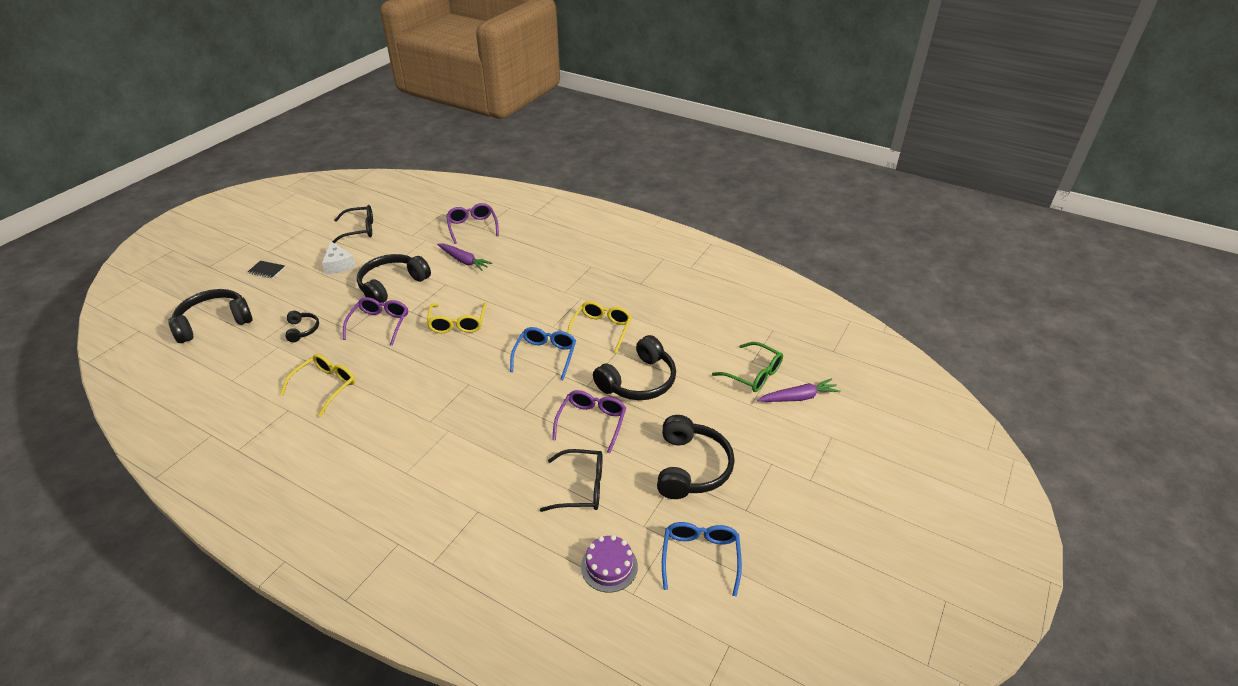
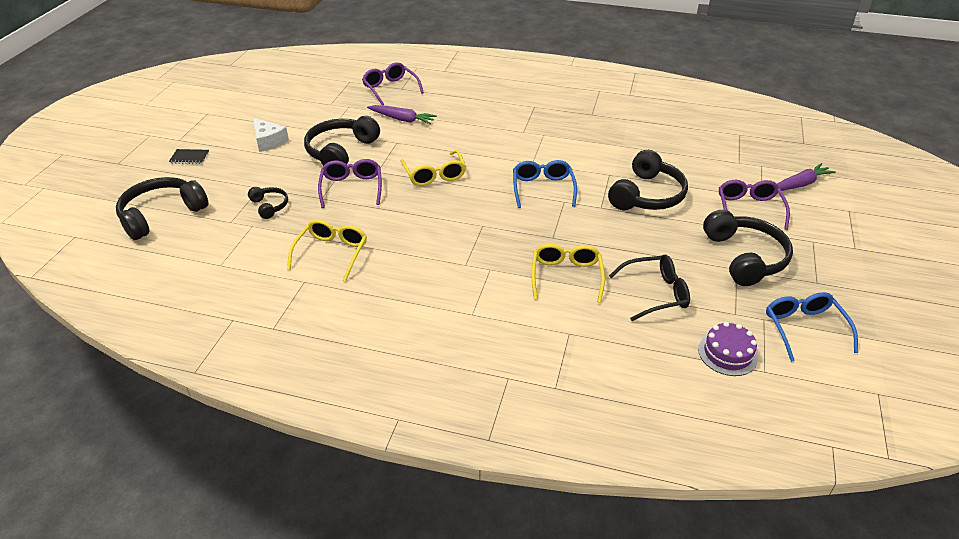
camera: 15 degrees left, 0 degrees up
(359, 230) = (270, 107): black glasses -> none
(592, 422) = (627, 237): purple glasses -> purple glasses (749, 209)
(601, 329) = (581, 158): yellow glasses -> yellow glasses (566, 276)
(753, 374) = (747, 172): green glasses -> none

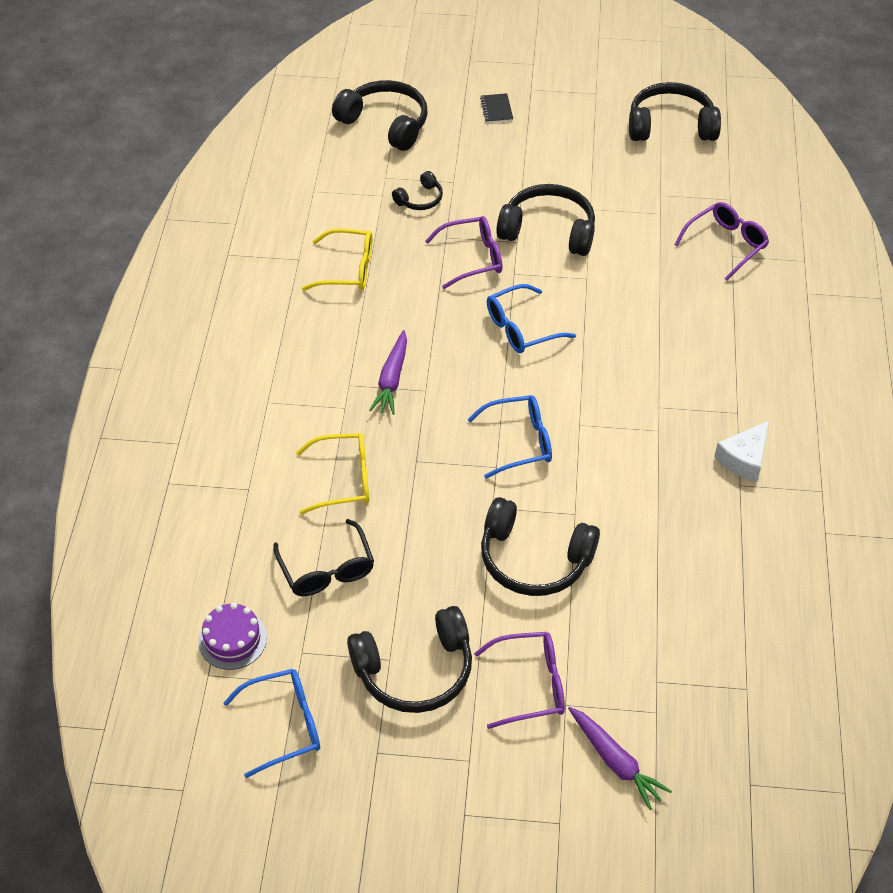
camera: 80 degrees right, 10 degrees up
(264, 91) = (670, 126): none -> black headphones
(268, 141) = (551, 162): white cheese -> white cheese (744, 458)
(402, 119) = (646, 273): purple carrot -> purple carrot (392, 379)
(434, 175) = (521, 328): yellow glasses -> blue glasses

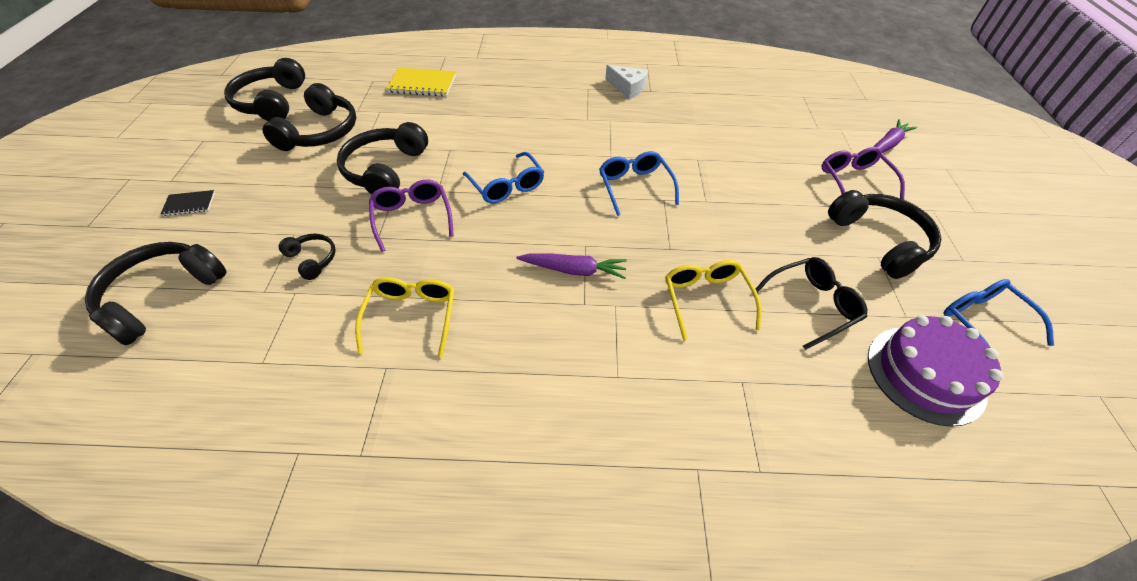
camera: 95 degrees left, 0 degrees up
(232, 639) = (925, 374): purple cake -> purple cake, size x1.61
(534, 559) = (747, 179): black headphones -> black headphones (320, 132)
(726, 244) = (422, 84): purple glasses -> yellow notebook

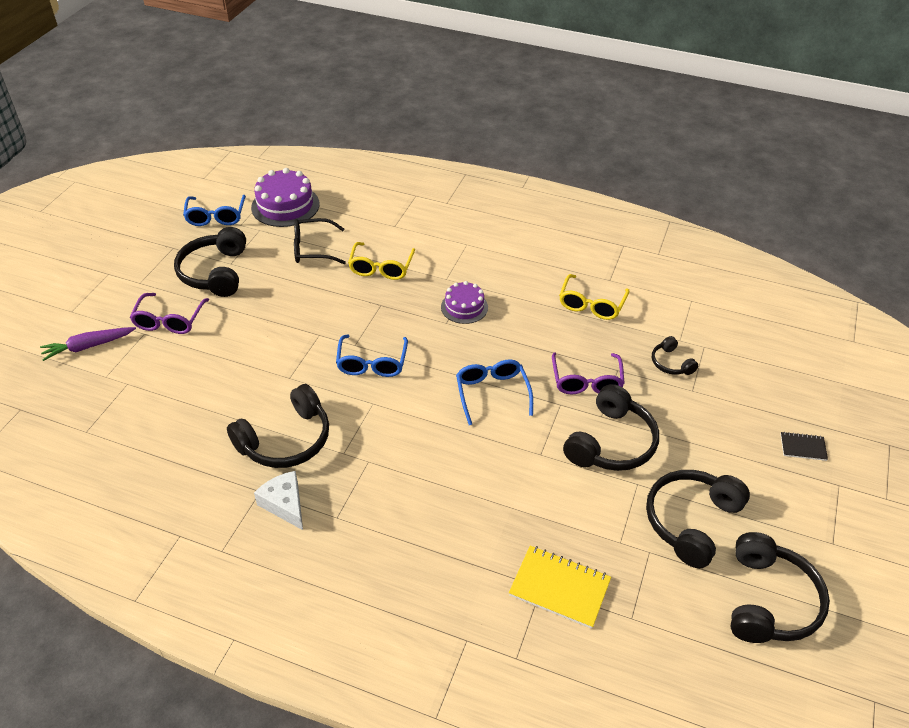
camera: 160 degrees left, 5 degrees down
(162, 296) = (782, 361): black headphones -> black headphones (286, 440)
(574, 270) = (464, 307): purple carrot -> purple cake

